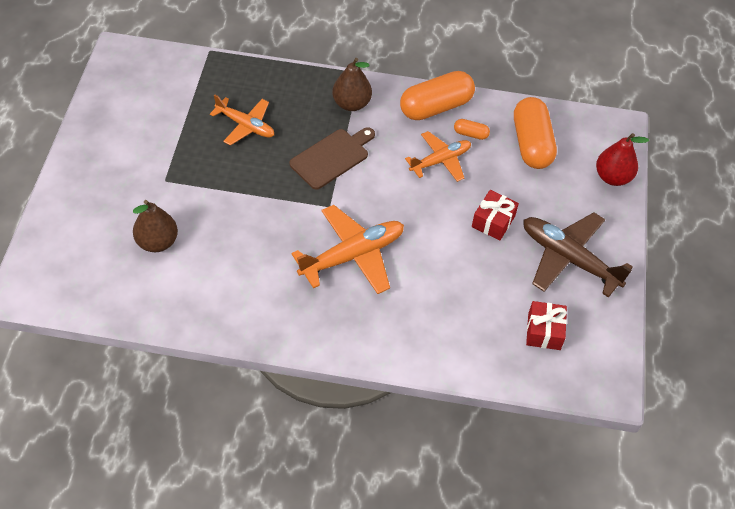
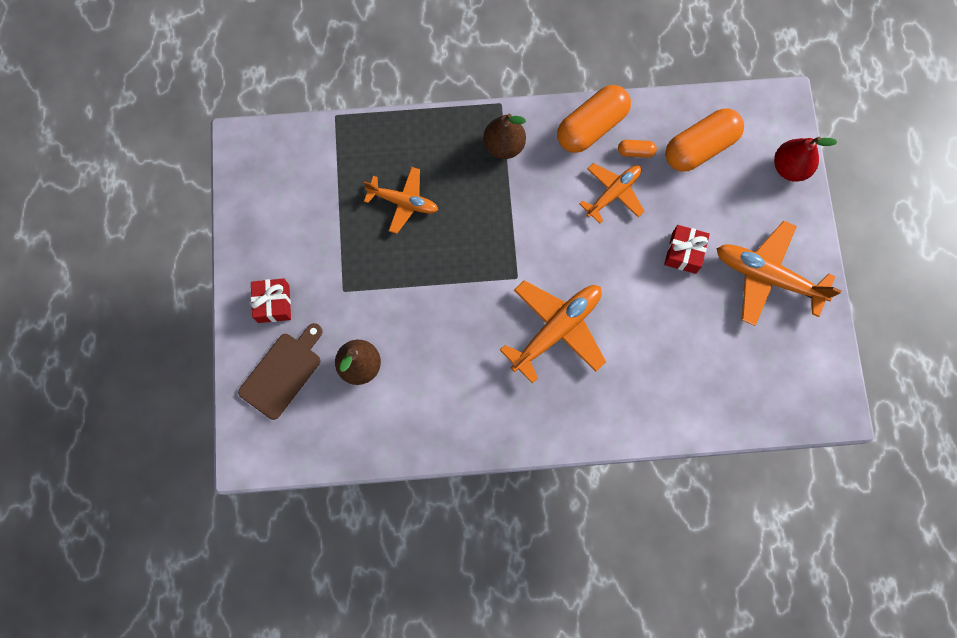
camera: 10 degrees left, 20 degrees up
(332, 157) = (503, 218): brown cutting board -> brown cutting board (283, 372)
(531, 144) = (700, 148): orange capsule -> orange capsule turned 75 degrees clockwise
(544, 331) = (762, 366): red gift -> red gift (273, 304)
(568, 258) = (767, 276): brown plane -> orange plane

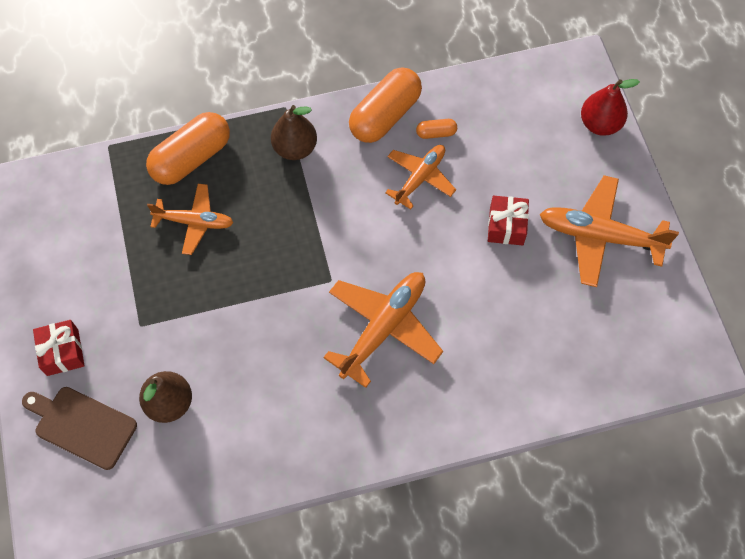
camera: 10 degrees left, 10 degrees down
(283, 372) = (82, 425): brown cutting board -> brown cutting board turned 90 degrees counterclockwise
(700, 148) = (502, 119): orange capsule -> orange capsule (191, 158)

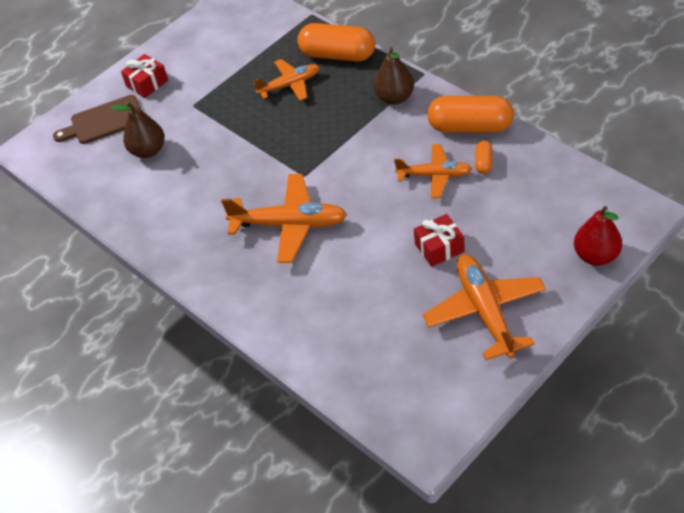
camera: 65 degrees right, 15 degrees down
(82, 425) = (104, 121): brown cutting board -> brown cutting board turned 105 degrees counterclockwise
(195, 222) = (290, 85): orange plane -> orange plane turned 90 degrees counterclockwise
(436, 133) = (483, 162): orange capsule -> orange capsule turned 45 degrees clockwise

